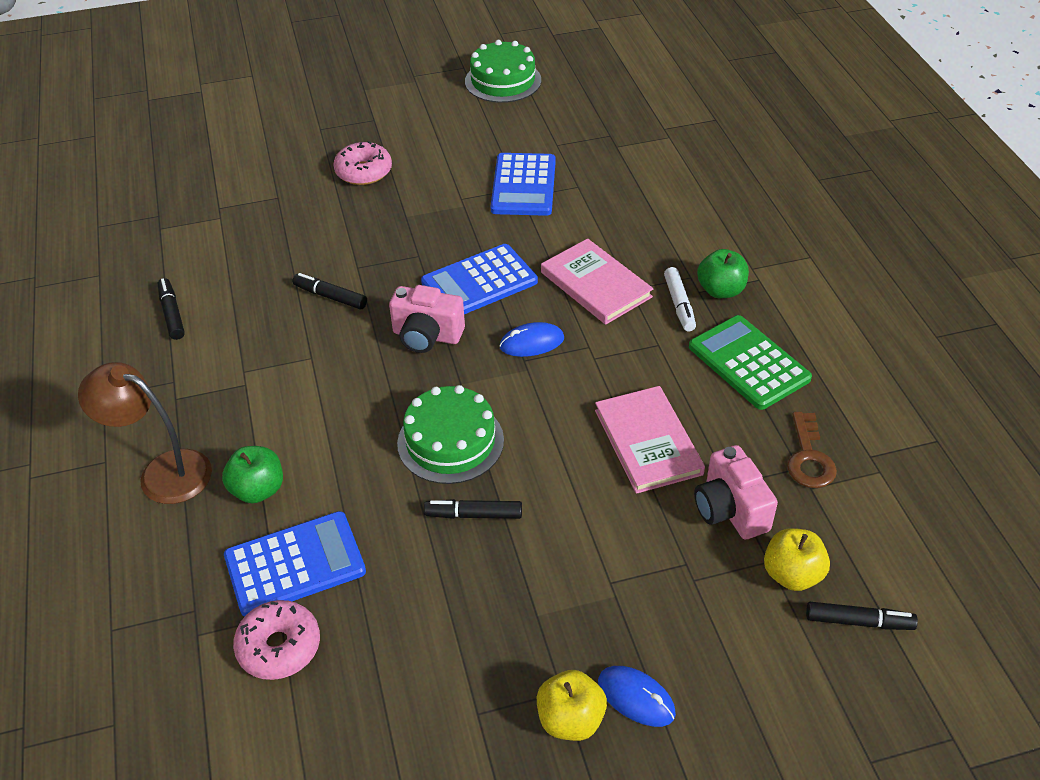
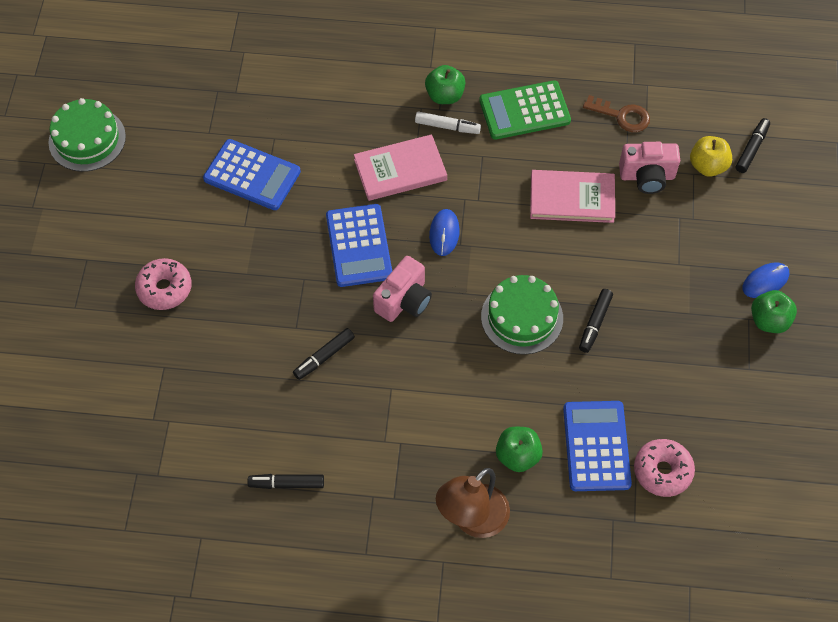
camera: 70 degrees left, 15 degrees up
(570, 720) = (769, 321): yellow apple -> green apple

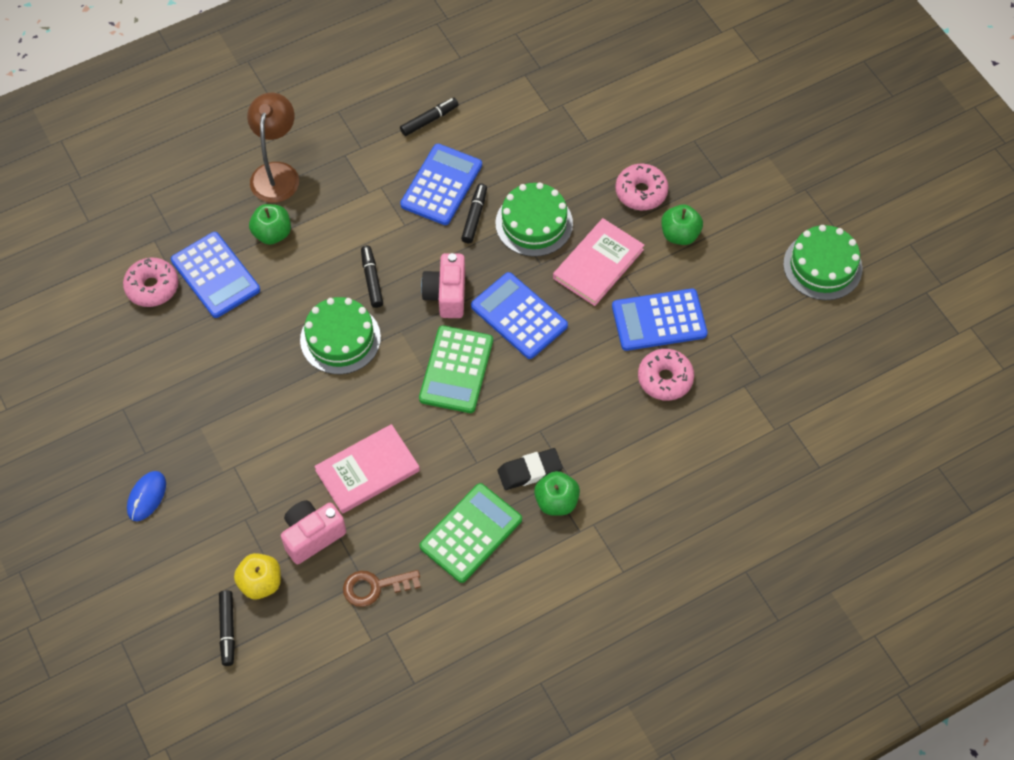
camera: 145 degrees right, 0 degrees up
(278, 318) = (534, 223): none -> green cake
(289, 130) = (665, 379): none -> pink donut
(329, 407) = (441, 185): none -> blue calculator
(400, 170) = (538, 403): pink book -> pink book (598, 264)
(444, 233) = (456, 370): blue mouse -> green calculator
(447, 126) = (529, 471): white marker -> black eraser
(595, 323) = (276, 370): black marker -> black marker (372, 280)
(769, 321) = (125, 461): green apple -> green apple (680, 235)

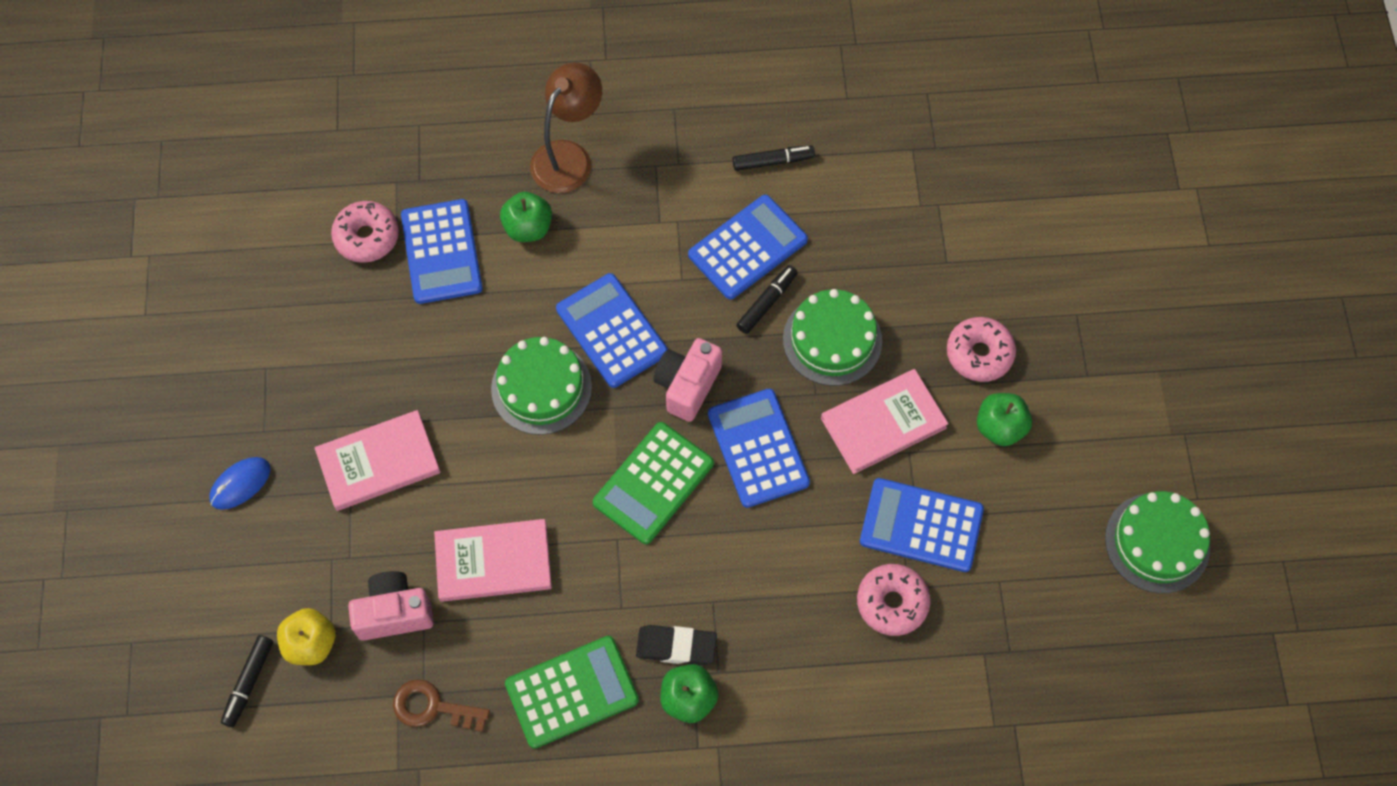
camera: 25 degrees right, 5 degrees up
(245, 438) = (378, 462): none -> pink book
(372, 280) = (611, 331): black marker -> blue calculator

